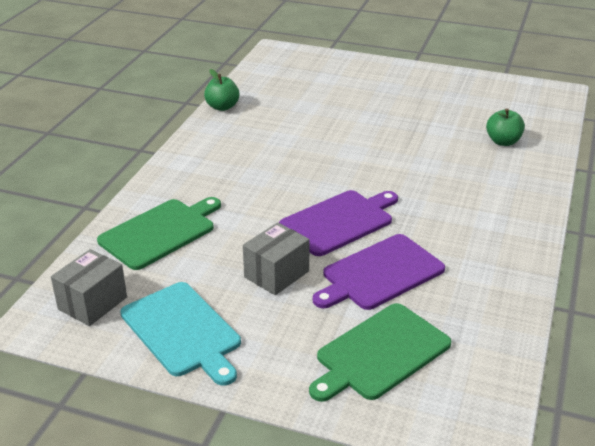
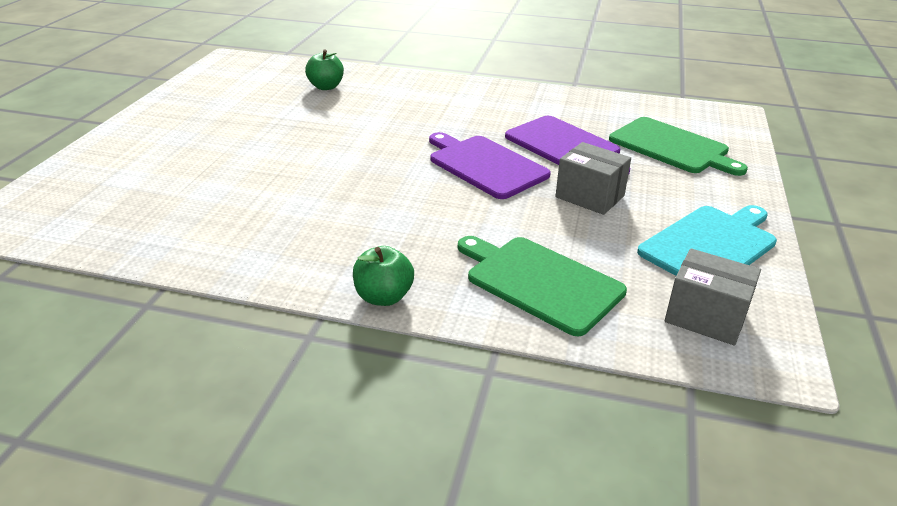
camera: 95 degrees left, 0 degrees up
(222, 107) = (185, 261): green apple -> green apple (384, 297)

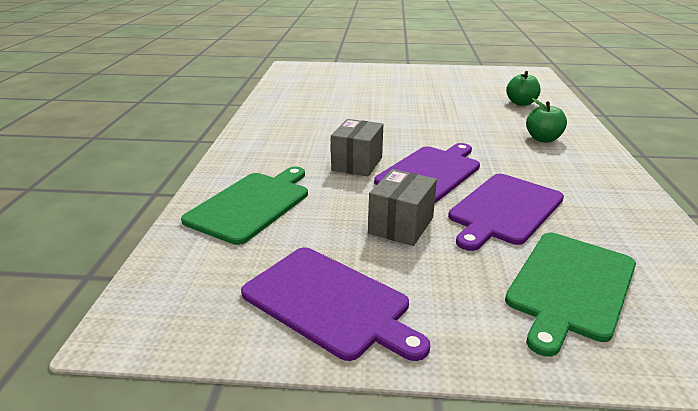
camera: 80 degrees right, 5 degrees down
(384, 297) = (232, 153): green apple -> green apple (543, 139)
(705, 317) = (199, 289): grey box -> grey box (357, 163)
(710, 245) = (329, 302): turquoise cutting board -> purple cutting board

